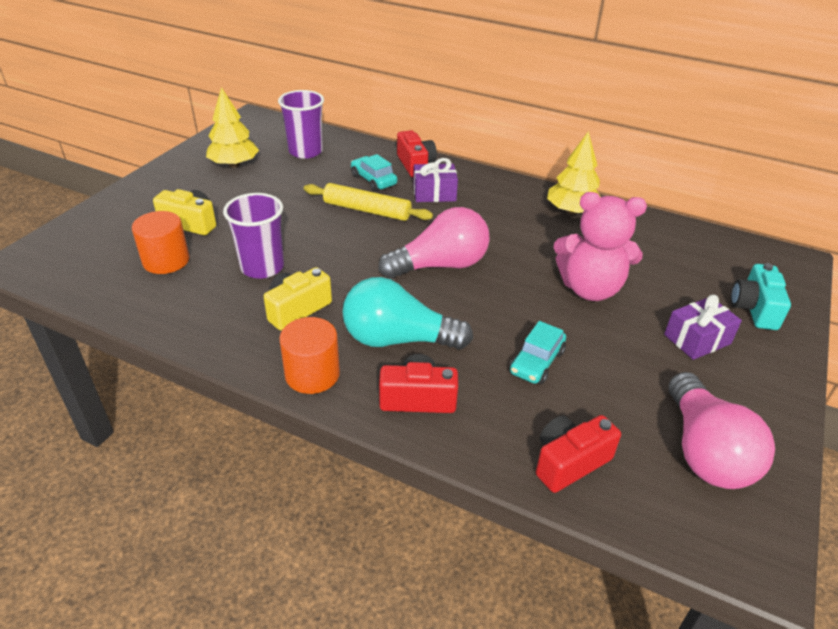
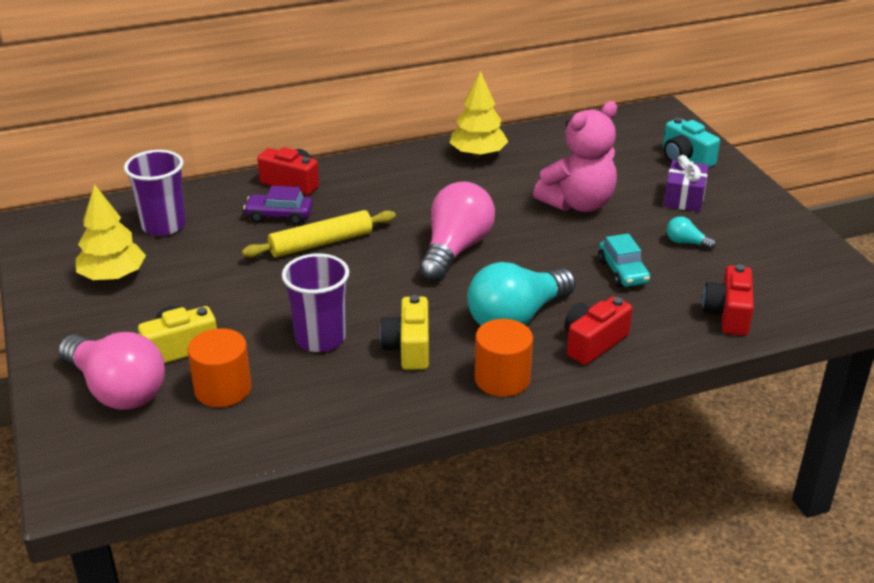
camera: 45 degrees left, 5 degrees down
(373, 180) = (279, 216): turquoise car -> purple car
(434, 193) = (352, 198): purple gift -> none
(634, 376) = (686, 243): none -> turquoise light bulb
(704, 451) = (778, 259): pink light bulb -> pink light bulb (117, 390)

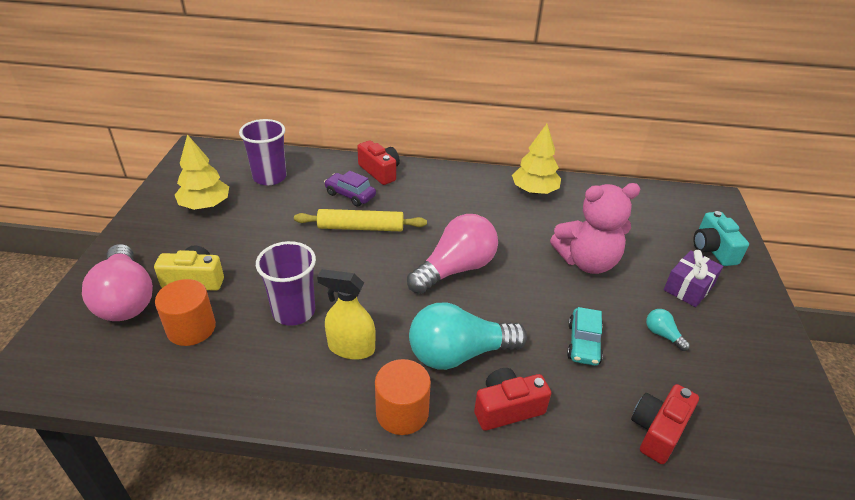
camera: 25 degrees right, 5 degrees up
(409, 348) = (351, 348): yellow camera -> yellow spray bottle

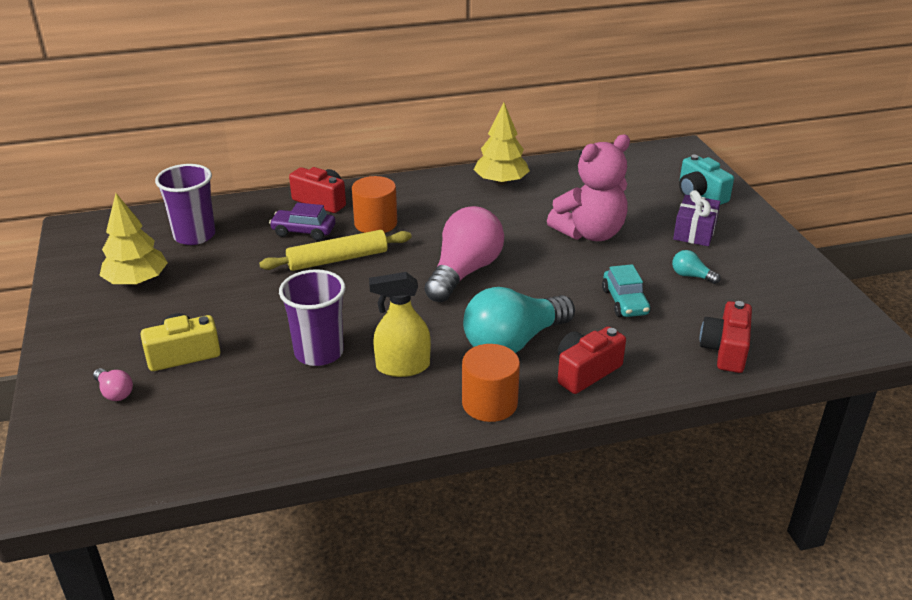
camera: 20 degrees left, 5 degrees down
(126, 299) = (114, 392): pink light bulb -> pink light bulb, size x0.42
(191, 328) = (215, 397): orange cylinder -> orange cylinder (375, 223)

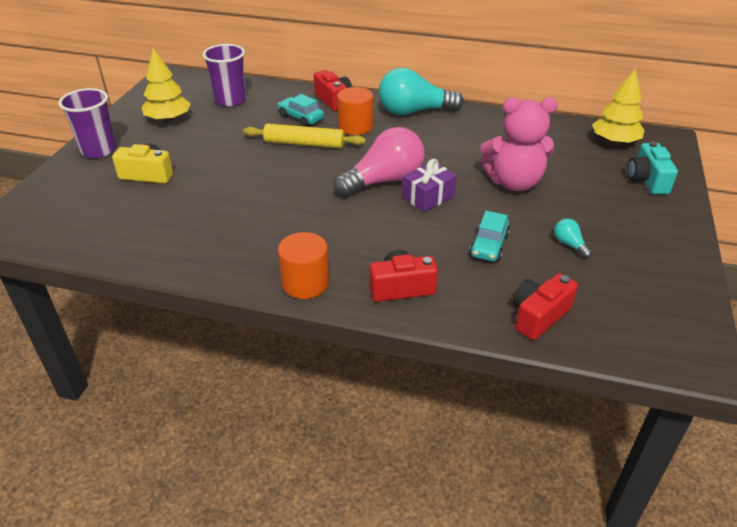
camera: 30 degrees right, 5 degrees up
(114, 392) = (87, 184): pink light bulb -> none
(303, 231) = (301, 118): purple car -> turquoise car
(319, 352) = (228, 203): purple cup -> purple cup (99, 150)
(403, 366) = (272, 233): yellow spray bottle -> none
(501, 182) = (480, 122): yellow tree -> yellow tree (614, 142)
(513, 342) = (368, 244): turquoise light bulb -> turquoise light bulb (414, 111)
(694, 232) = (609, 209): purple gift -> purple gift (428, 197)

